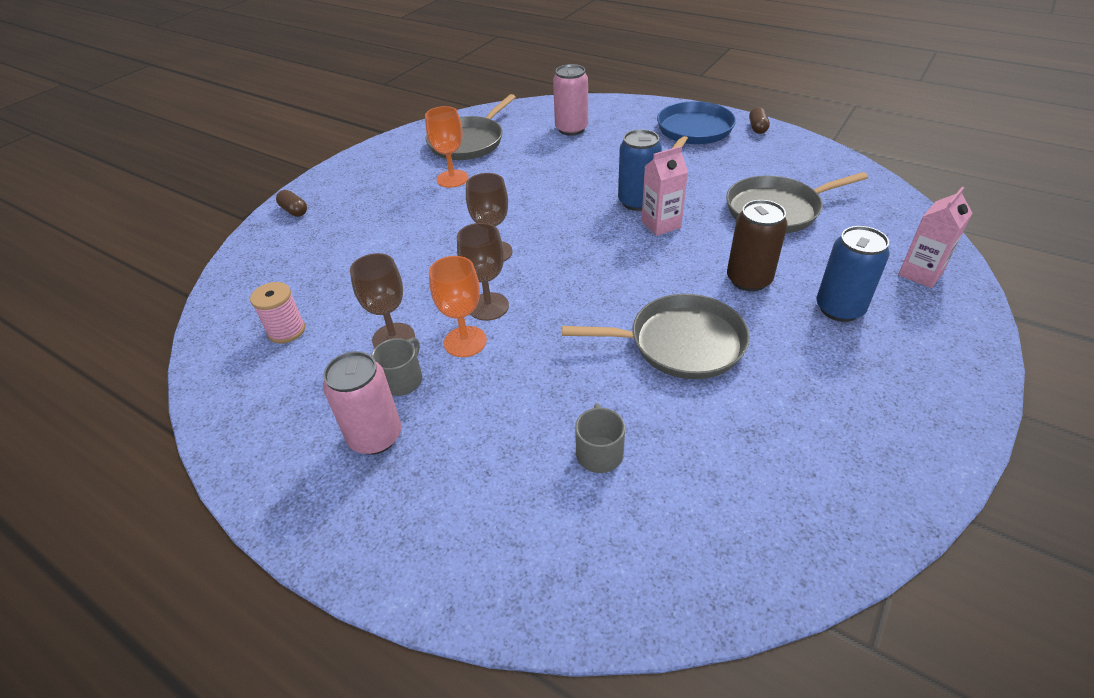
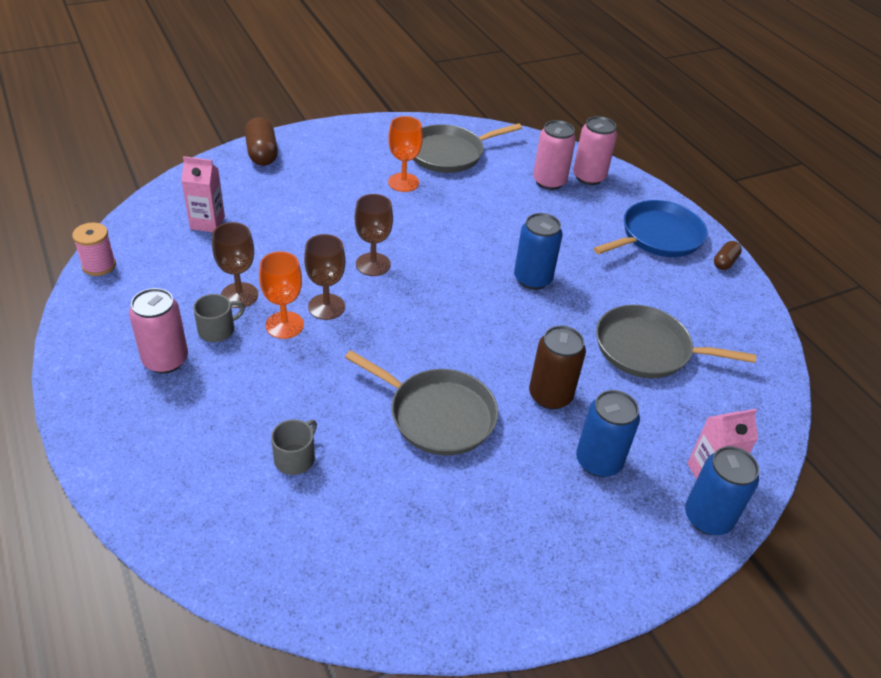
camera: 25 degrees right, 0 degrees up
(286, 331) = (176, 251): pink spool -> pink spool (99, 265)
(294, 211) = (262, 153): brown capsule -> brown capsule, size x1.71
(598, 114) = (589, 177): none -> pink can
(661, 224) = (530, 309): pink carton -> pink carton (207, 223)
(957, 305) = (708, 517): none -> blue can

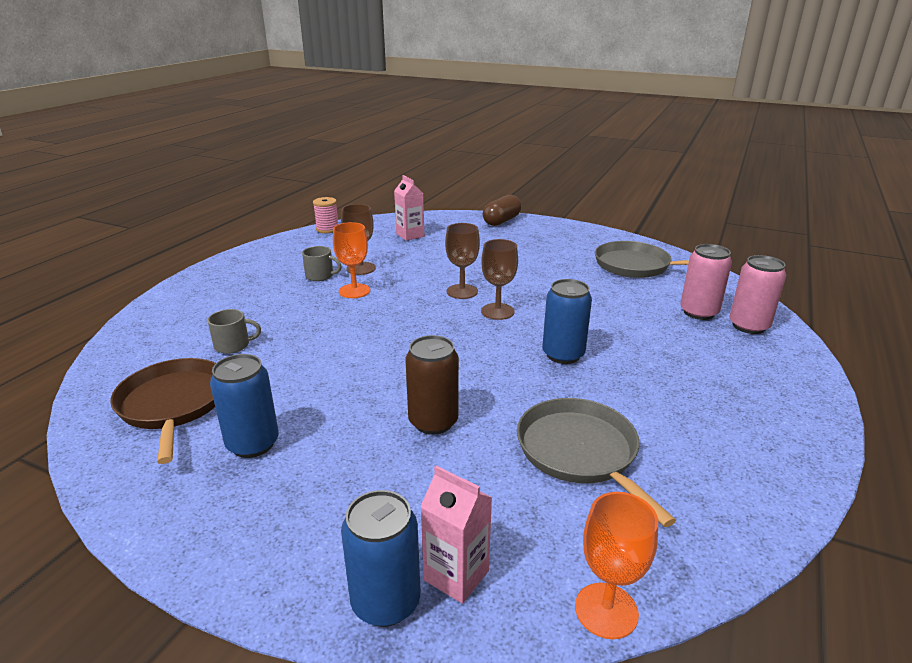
camera: 55 degrees right, 15 degrees down
(165, 360) = (274, 274): pink can -> none
(326, 307) = (393, 295): brown goblet -> brown goblet (497, 311)
(365, 543) = (173, 404): none -> brown pan
(403, 182) = (568, 265): orange goblet -> orange goblet (606, 610)
(437, 415) = (340, 379): grey pan -> none
(598, 461) = (383, 484): blue can -> blue can (253, 444)
(658, 236) = (753, 392): blue pan -> none
(724, 262) = (807, 450): brown capsule -> none

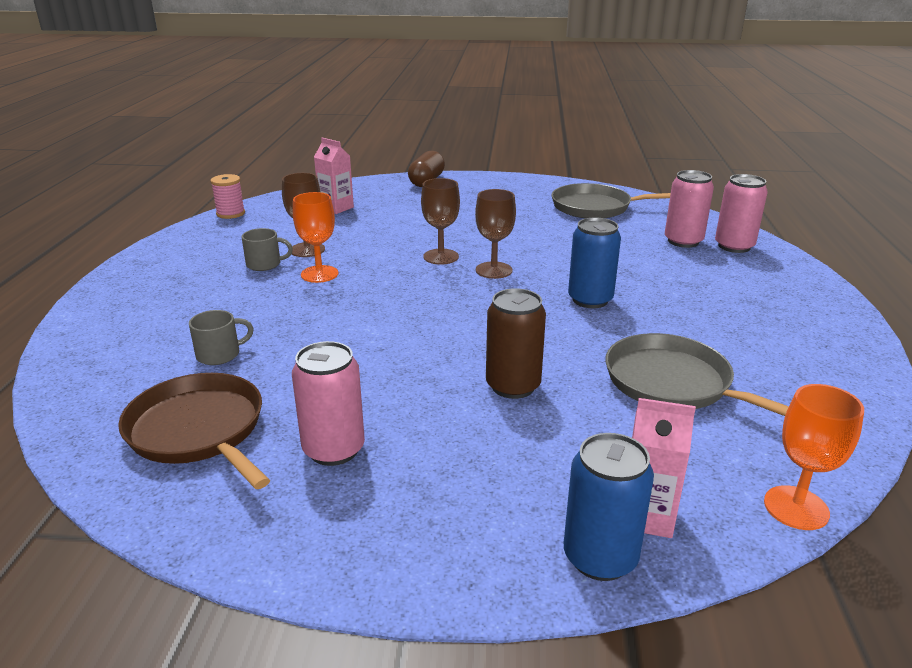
camera: 20 degrees left, 0 degrees up
(253, 444) = (334, 449): blue can -> pink can

